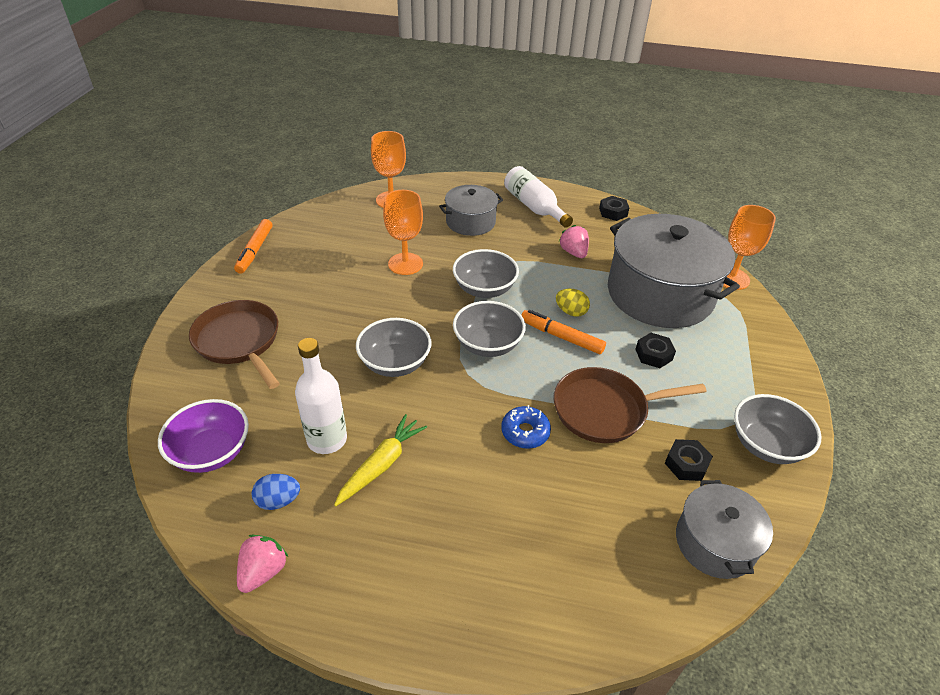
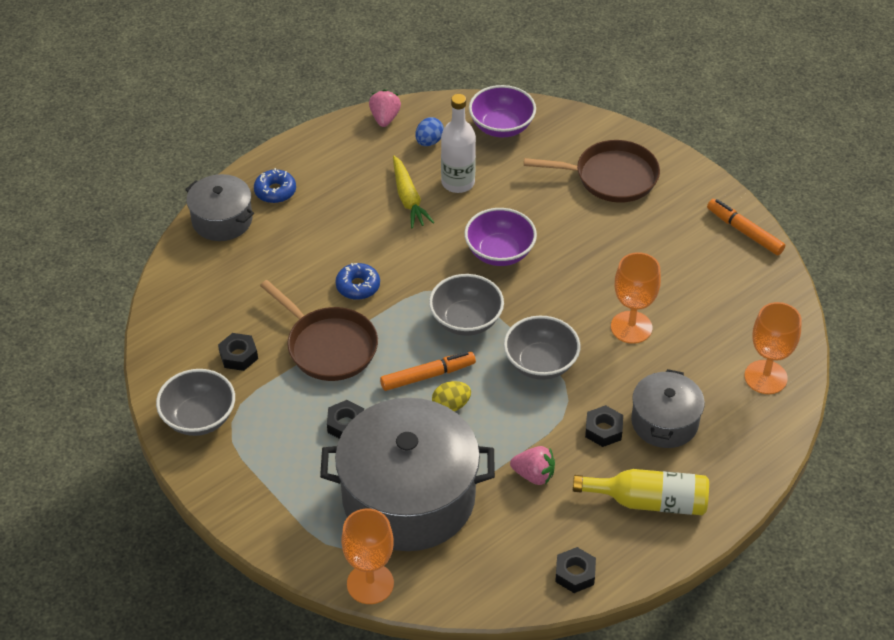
camera: 130 degrees right, 5 degrees up
(263, 571) = (385, 118): pink strawberry -> pink strawberry turned 150 degrees counterclockwise
(395, 363) = (499, 252): grey bowl -> purple bowl
(473, 597) = (275, 191): none -> blue donut
(506, 241) = (603, 430): none -> black nut
(534, 207) = (649, 501): white bottle -> yellow bottle
(605, 410) = (328, 346): brown pan -> brown pan turned 105 degrees clockwise
(715, 542) = (179, 322): grey pot -> grey pot (222, 220)

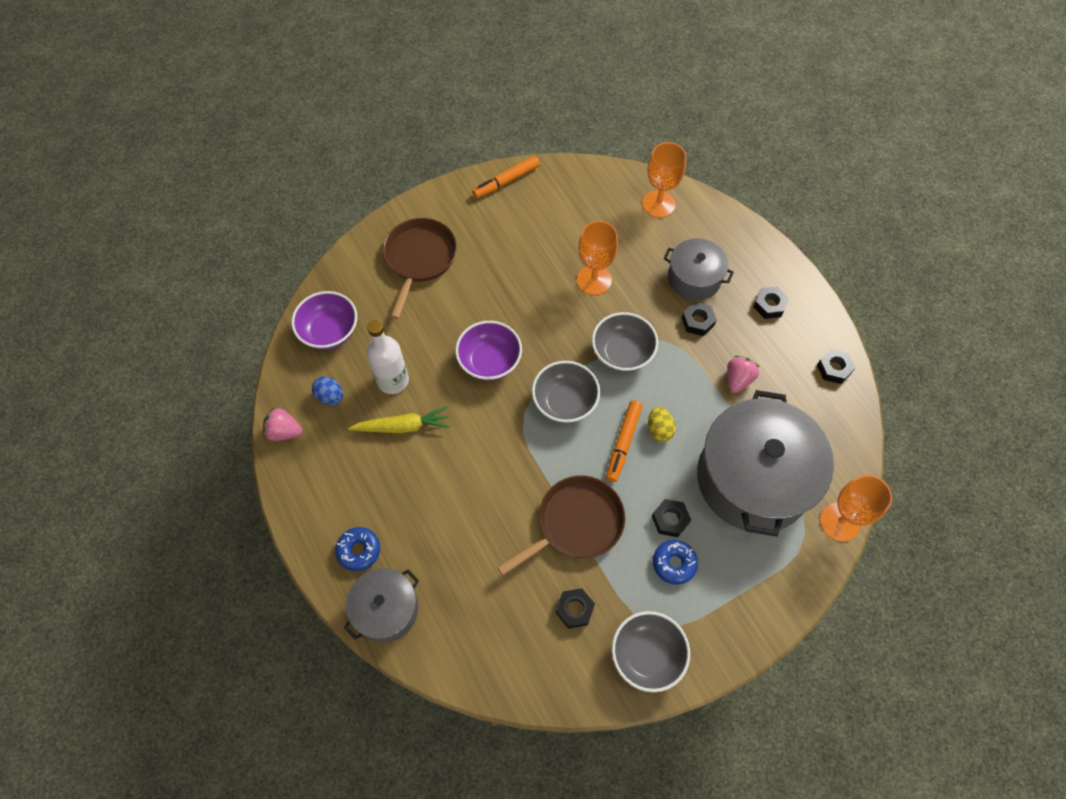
camera: 80 degrees left, 15 degrees up
(358, 286) = (506, 487): blue donut -> blue donut (674, 563)
(427, 375) = (623, 443): orange marker -> orange marker turned 150 degrees counterclockwise
(649, 501) = (769, 305): yellow bottle -> black nut

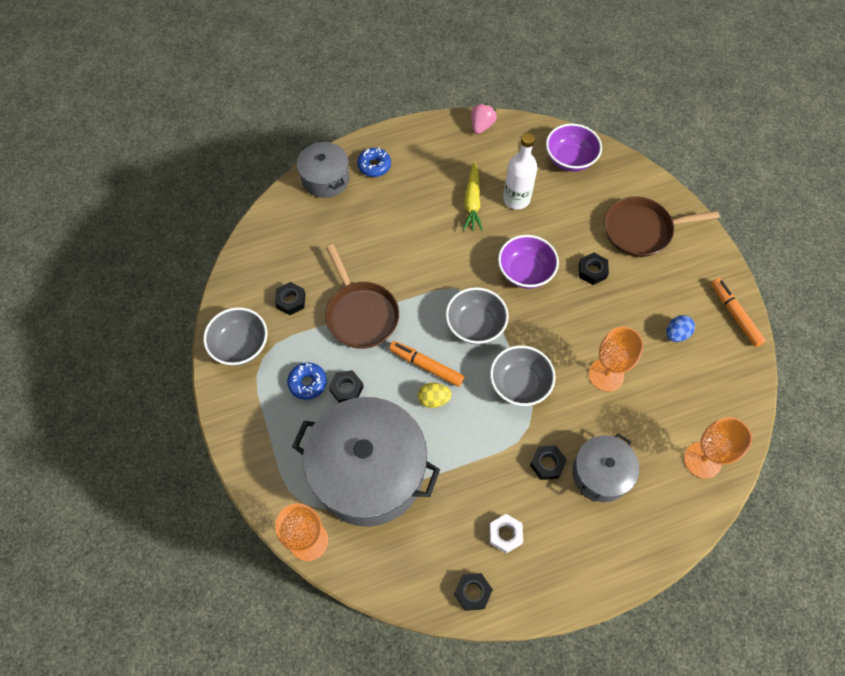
camera: 100 degrees right, 0 degrees up
(330, 396) = (508, 156): blue egg -> blue egg (676, 334)
(419, 259) = (641, 230): brown pan -> brown pan turned 150 degrees clockwise
(738, 379) = (475, 486): pink strawberry -> none
(769, 305) = (559, 545): black nut -> black nut (592, 271)
(774, 349) = (505, 534): none -> white nut

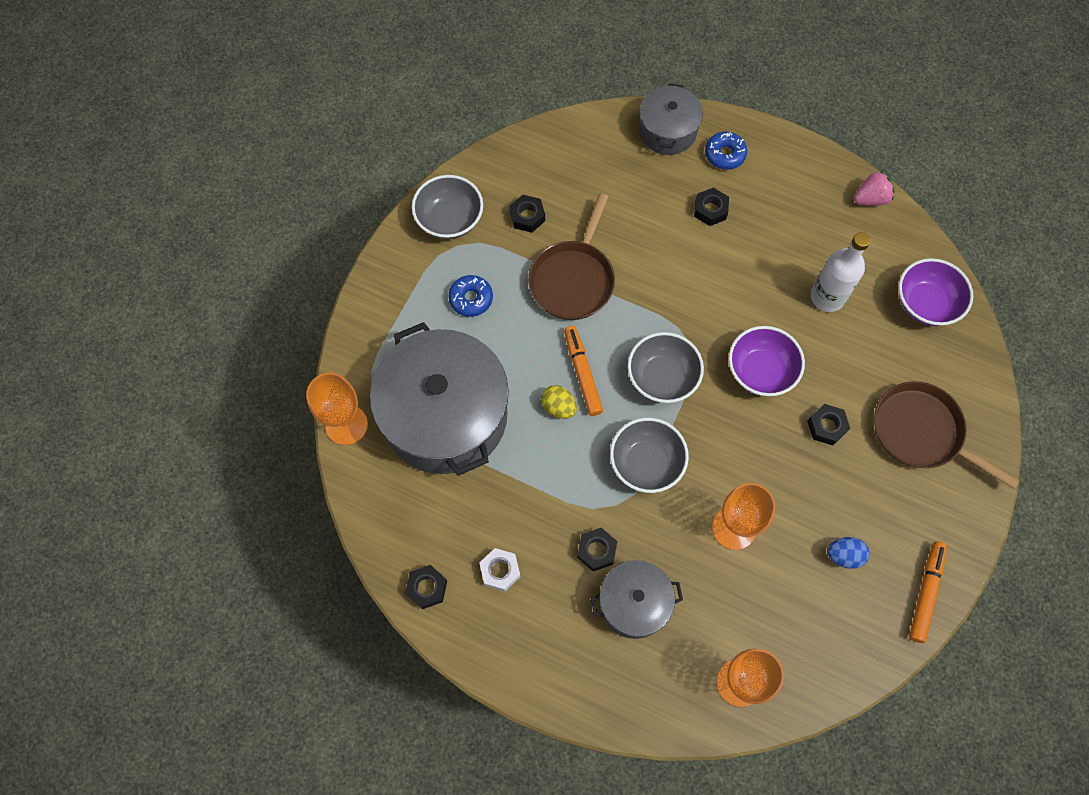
camera: 45 degrees right, 5 degrees up
(346, 389) = (497, 332): black nut -> black nut (710, 210)
(472, 202) = (781, 264): yellow carrot -> none

